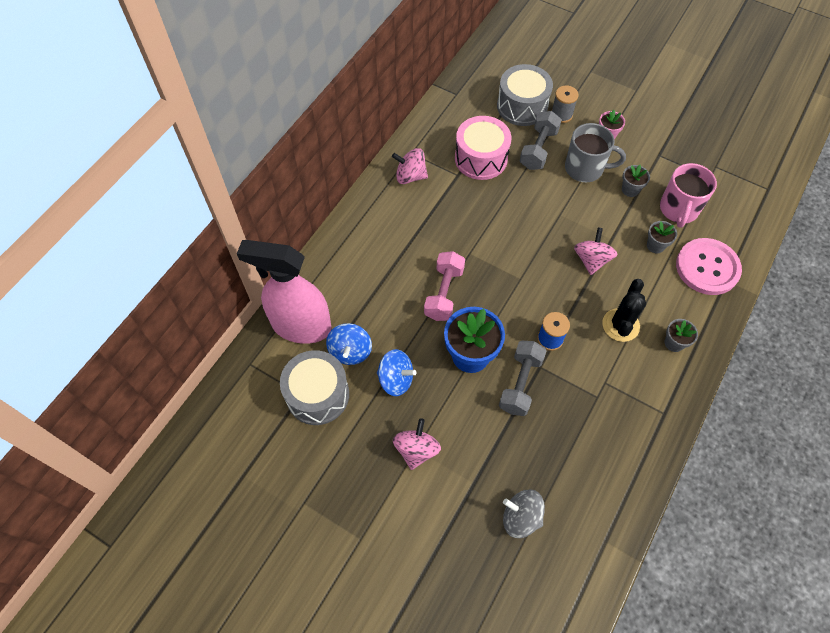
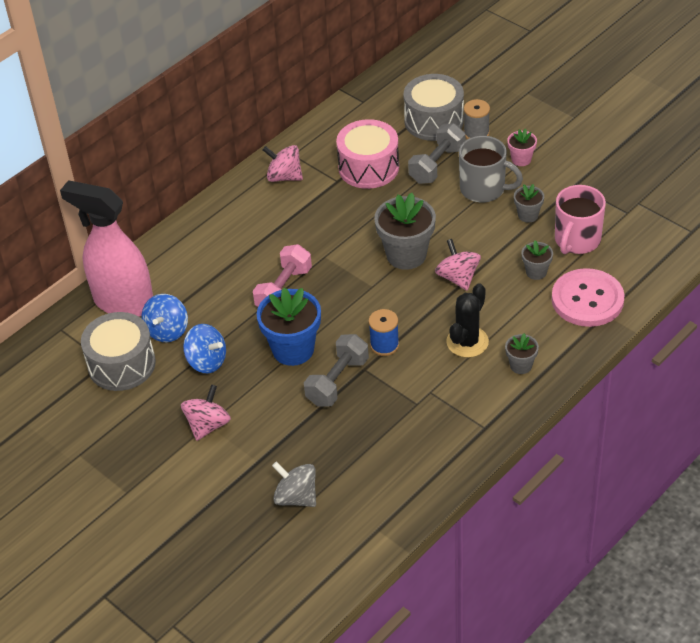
camera: 15 degrees right, 15 degrees down
(540, 242) = (406, 255): none -> grey flower pot
(591, 260) = (458, 277): pink spinning top -> pink spinning top turned 45 degrees counterclockwise

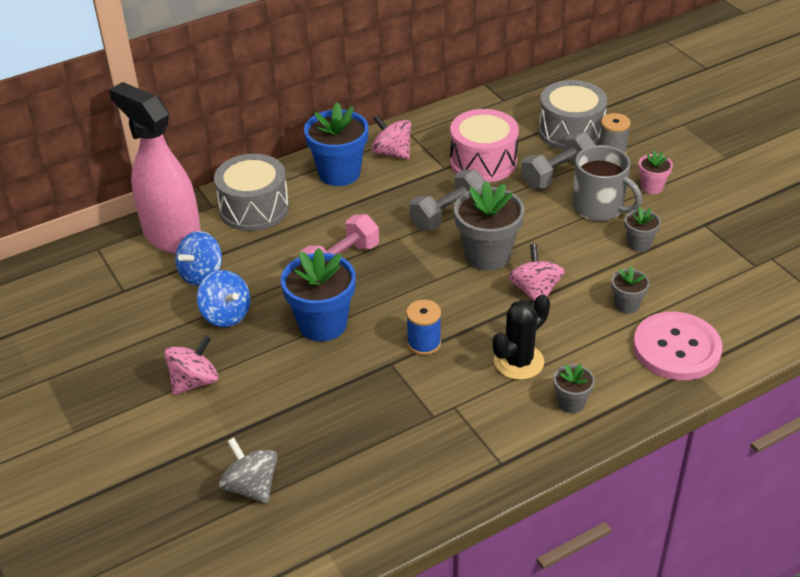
camera: 15 degrees right, 5 degrees down
(121, 364) = (138, 297): grey drum -> grey drum (254, 208)
(245, 207) = (339, 173): none -> blue flower pot
(337, 381) = (355, 369): grey dumbbell -> grey dumbbell (448, 214)
(577, 240) = (686, 282): pink mug -> none

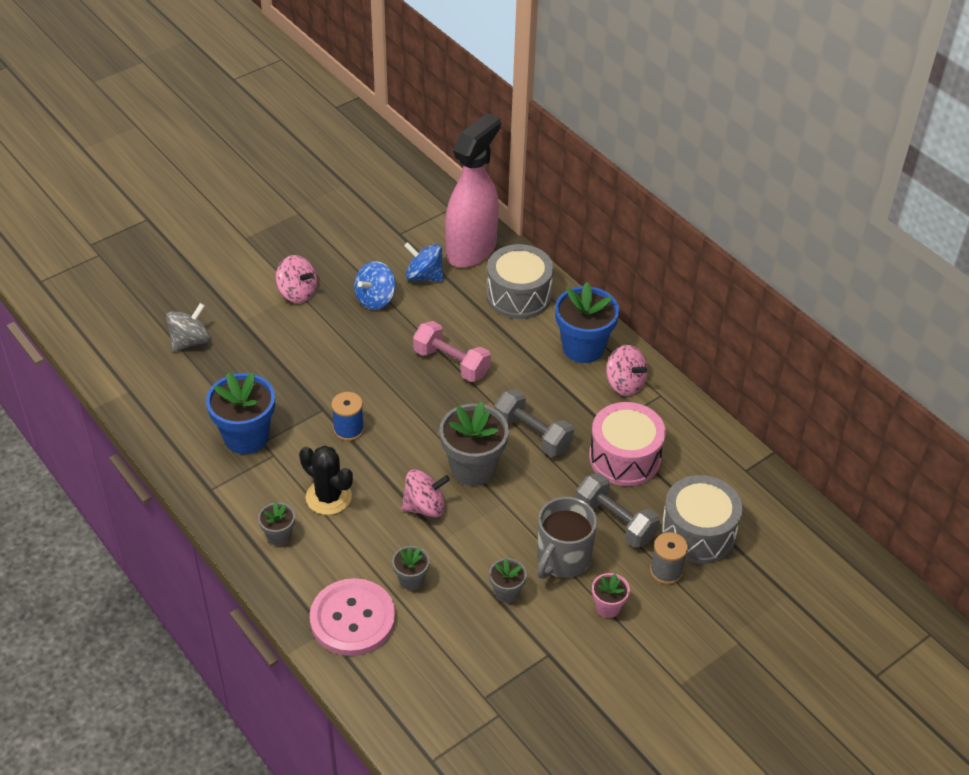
camera: 80 degrees right, 5 degrees up
(322, 324) = (368, 360): blue flower pot -> blue flower pot (246, 437)
(392, 153) = (625, 383): pink spinning top -> pink spinning top turned 105 degrees clockwise

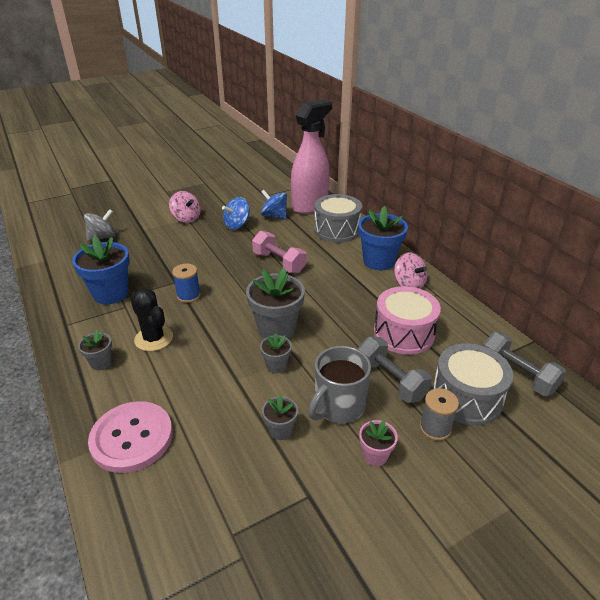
camera: 10 degrees right, 10 degrees down
(411, 580) = (197, 409): grey flower pot -> grey flower pot (276, 365)
(425, 506) = (229, 353): pink spinning top -> none
(532, 434) = (330, 311): grey dumbbell -> grey dumbbell (517, 375)

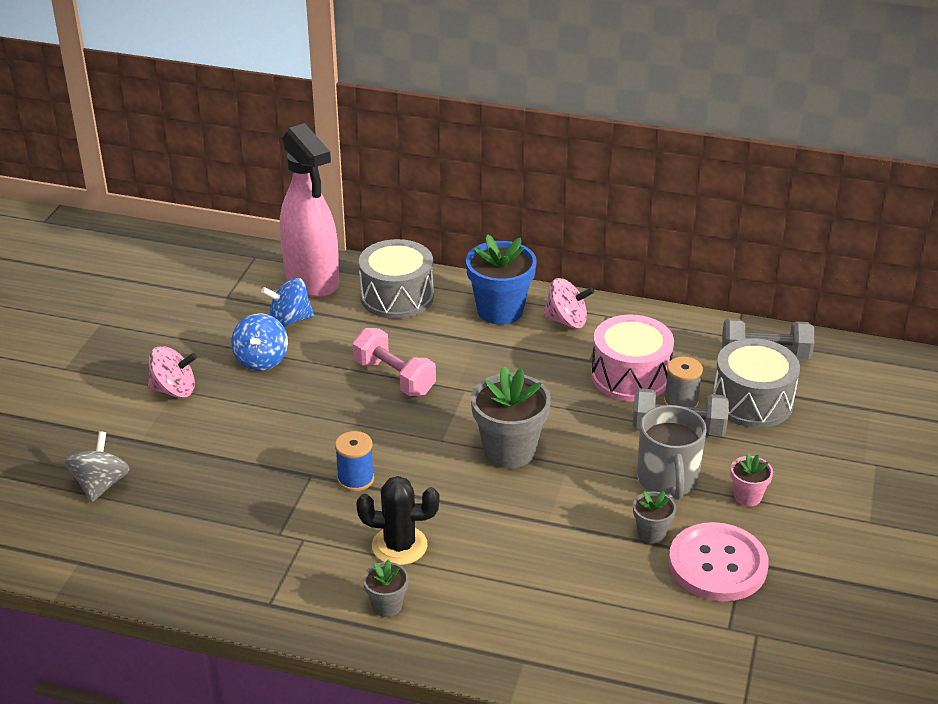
camera: 45 degrees left, 0 degrees up
(111, 294) = (256, 538): blue flower pot -> none
(132, 438) = (538, 635): pink button -> pink button (717, 564)
(276, 365) = (564, 484): grey flower pot -> none
(279, 262) = (394, 377): pink dumbbell -> pink dumbbell turned 45 degrees clockwise
(310, 205) = (312, 280): pink spray bottle -> pink spray bottle turned 150 degrees clockwise
(435, 428) = (761, 443): grey spool -> grey spool (681, 402)

